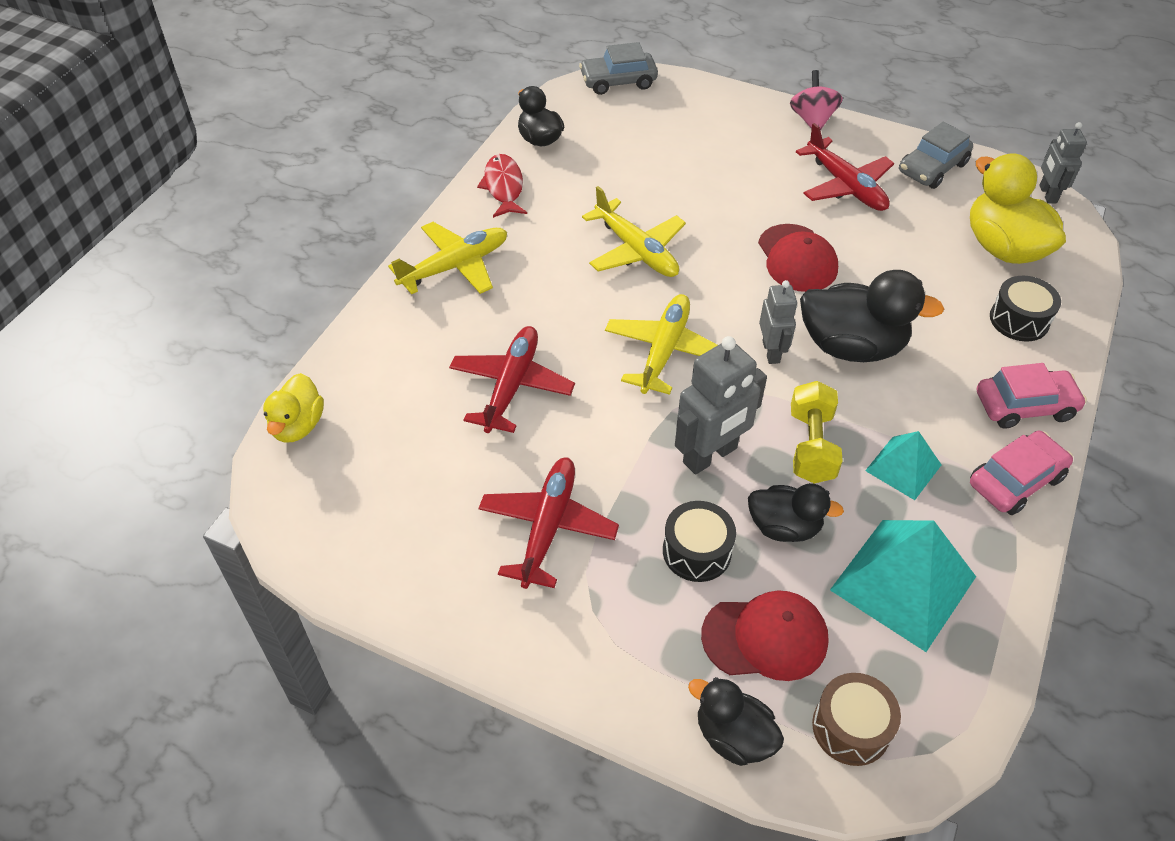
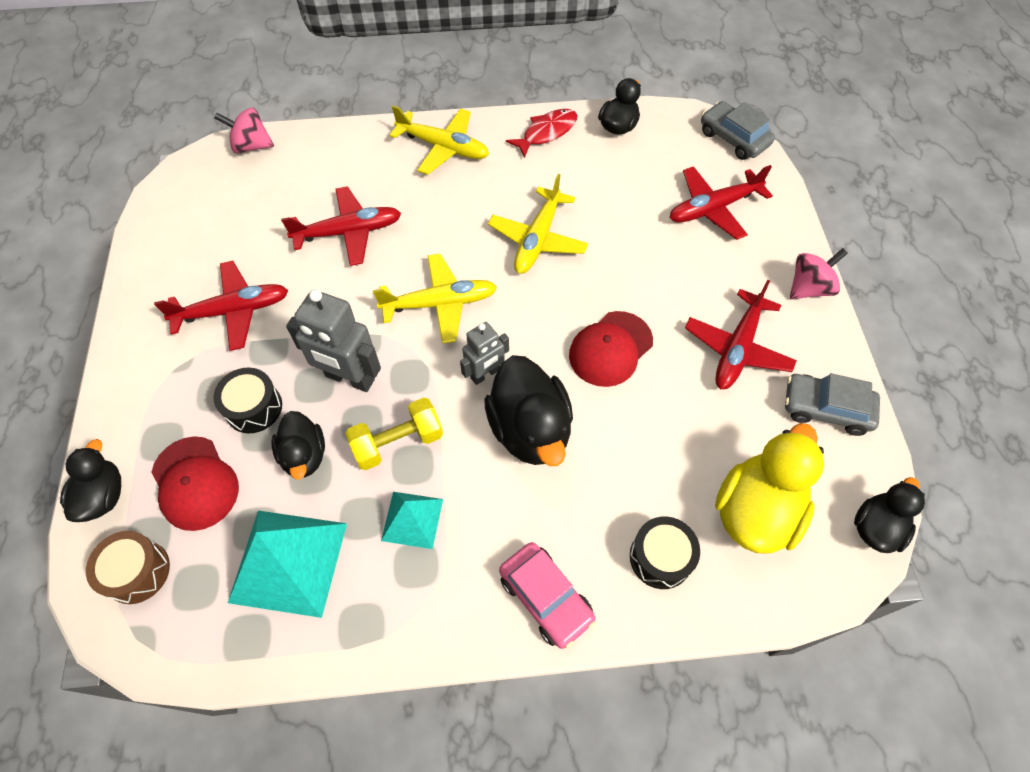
camera: 60 degrees right, 10 degrees up
(297, 426) = (251, 146): yellow duck -> pink spinning top
(688, 129) = (713, 208): none -> red plane
(1015, 480) = (447, 617): pink car -> none
(1047, 194) = (876, 527): grey robot -> black duck

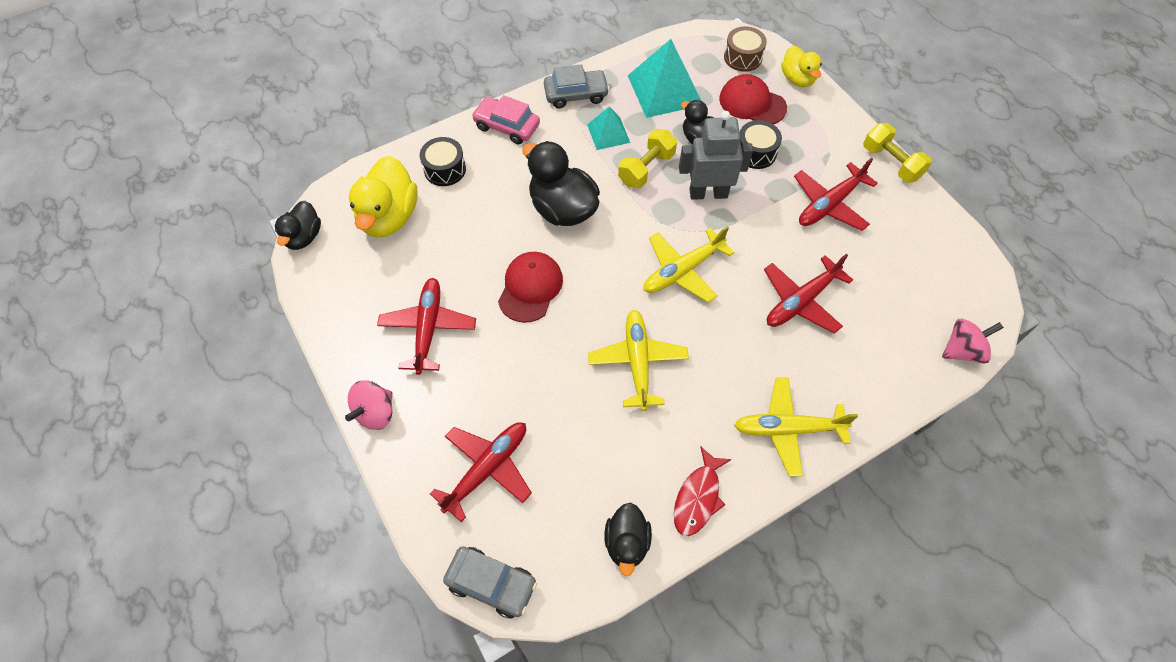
camera: 155 degrees right, 0 degrees up
(103, 496) = (797, 79): black duck -> yellow duck
(122, 329) = (891, 163): none -> yellow dumbbell
(485, 374) = (615, 232): grey robot -> none
(825, 409) = (347, 306): grey car -> grey car (576, 94)

